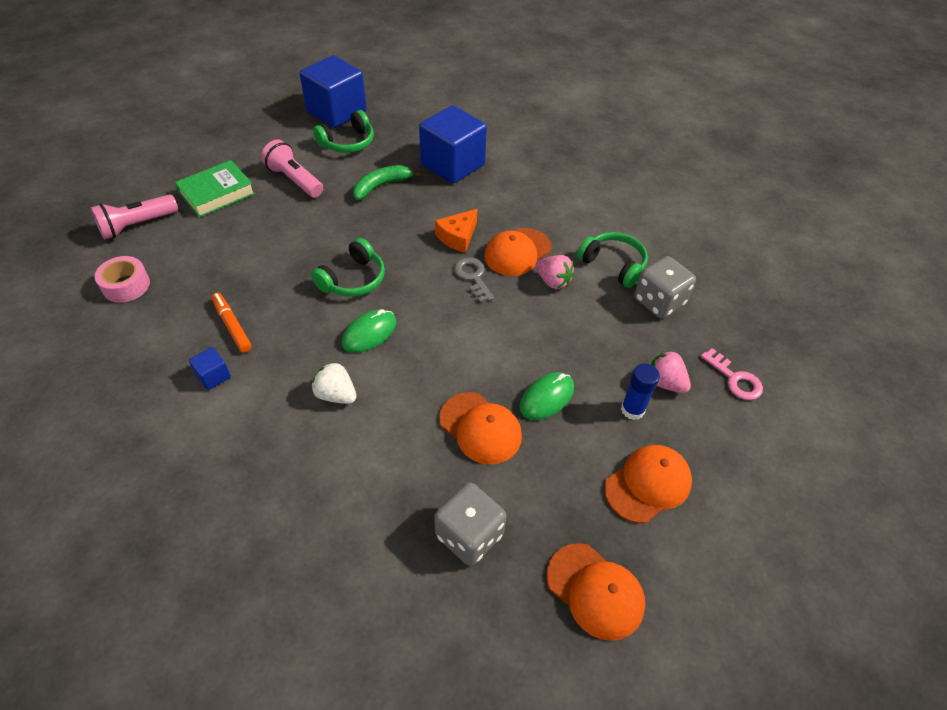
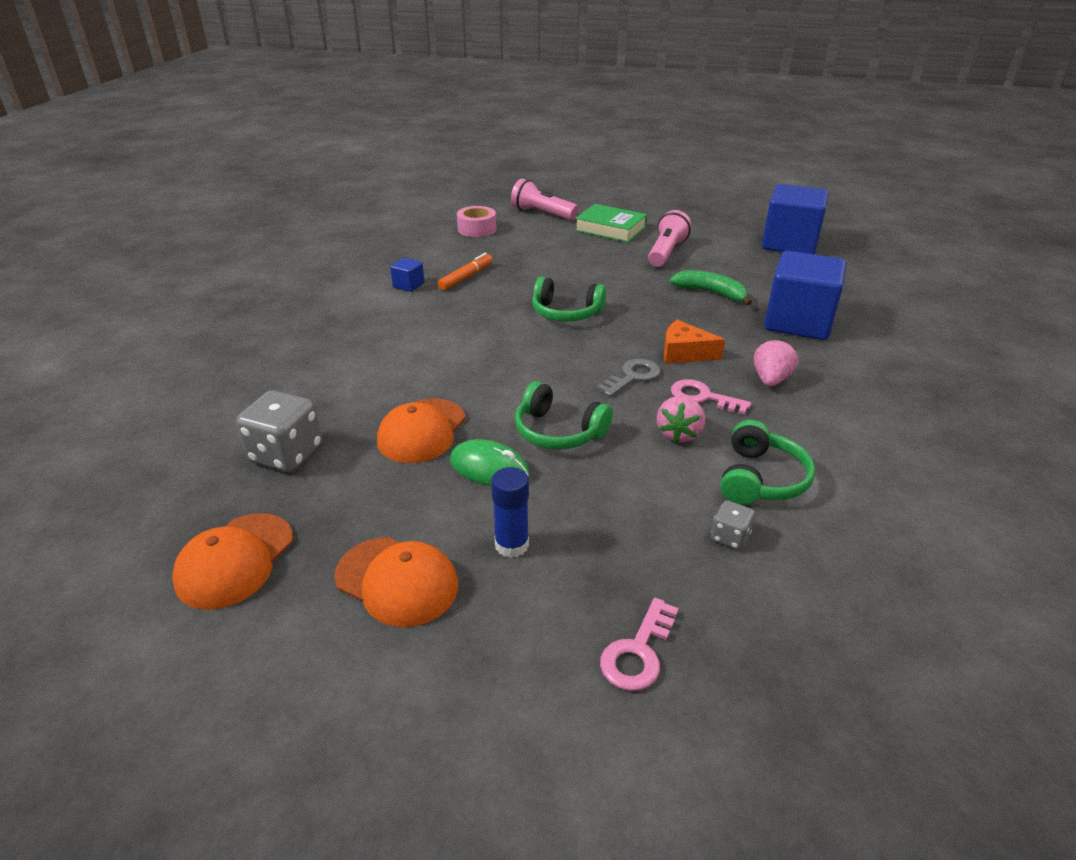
camera: 70 degrees right, 15 degrees down
(336, 395) = (419, 341): white strawberry -> none
(348, 143) = (751, 261): green headphones -> green headphones (558, 432)
(369, 333) = (504, 338): green mouse -> none
(517, 252) = (702, 397): orange cap -> pink key
(659, 302) = (730, 537): grey dice -> grey dice, size x0.51
(664, 383) = (578, 569): pink strawberry -> pink strawberry (770, 380)

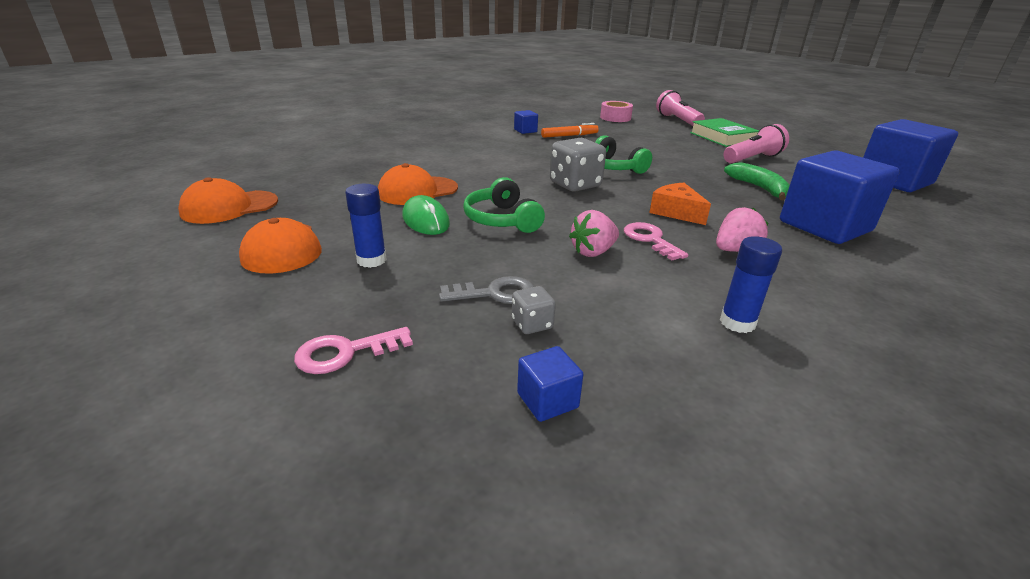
camera: 35 degrees right, 5 degrees down
(286, 454) = (330, 177): grey dice -> grey dice (575, 185)
(633, 377) = (608, 211): grey key -> grey key (495, 293)
(760, 479) = (621, 303): green headphones -> none
(821, 598) = (547, 400): none -> blue cube
(847, 456) = (737, 323): none -> blue glue stick

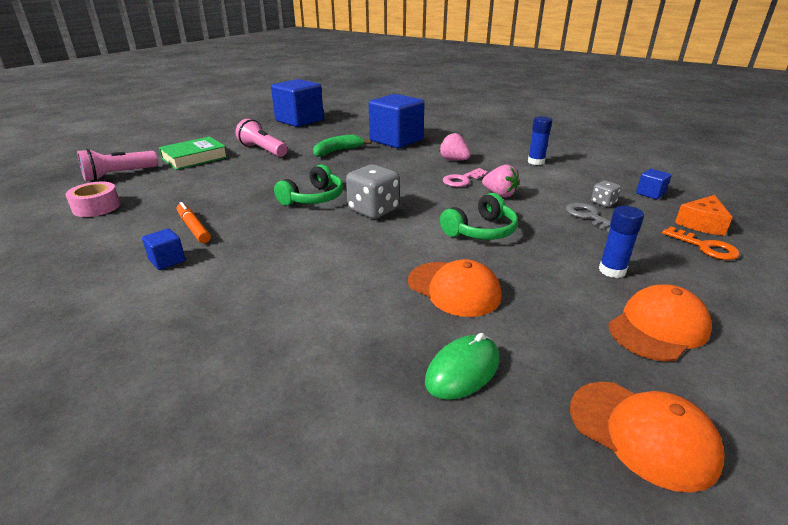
camera: 105 degrees left, 0 degrees up
(345, 352) = (705, 247): pink key -> orange key
(426, 220) = (518, 265): green mouse -> green mouse (462, 370)
(676, 212) = (407, 174): orange cheese -> orange cheese (701, 224)

